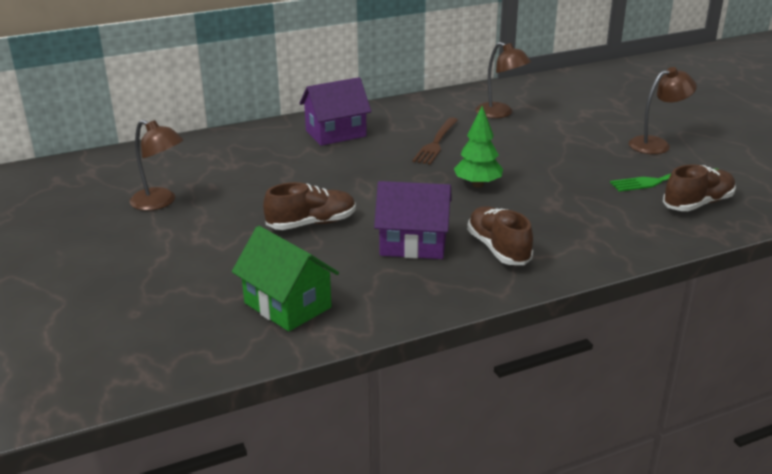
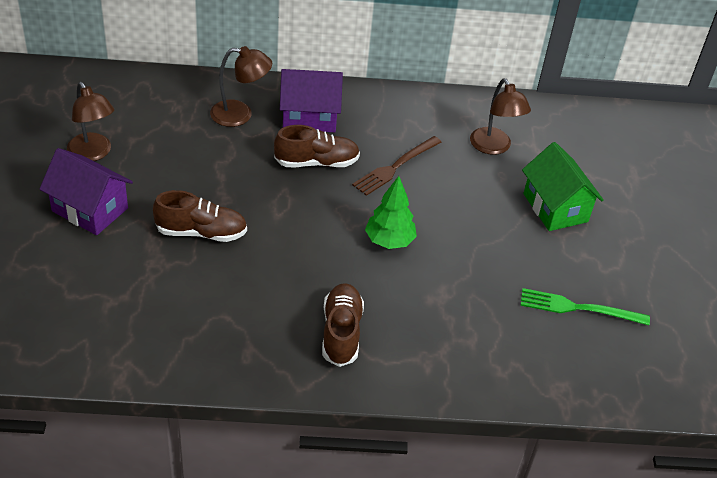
camera: 20 degrees right, 15 degrees up
(288, 305) = (114, 323): green house -> green house (555, 208)
(413, 244) = (270, 295): purple house -> purple house (90, 209)
(656, 144) = (620, 254): brown lamp -> brown lamp (240, 114)
(697, 204) = (585, 354): brown shoe -> brown shoe (316, 162)

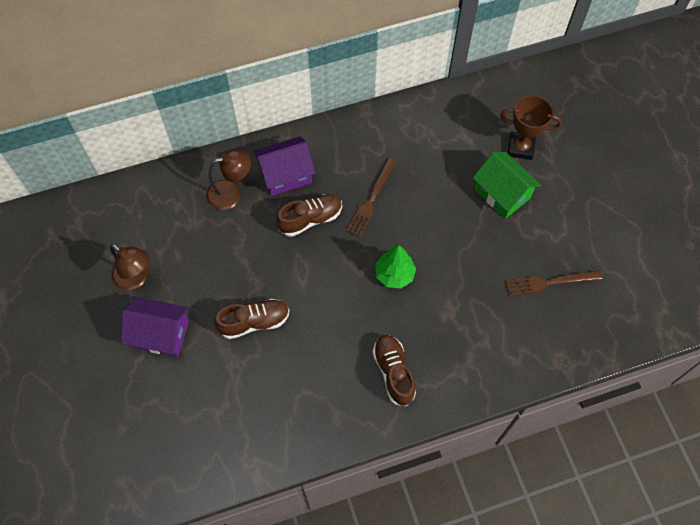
camera: 15 degrees left, 20 degrees up
(494, 147) = (437, 150): brown lamp -> none
(578, 308) = (549, 282): green fork -> brown fork
(596, 174) = (520, 148): none -> brown trophy

